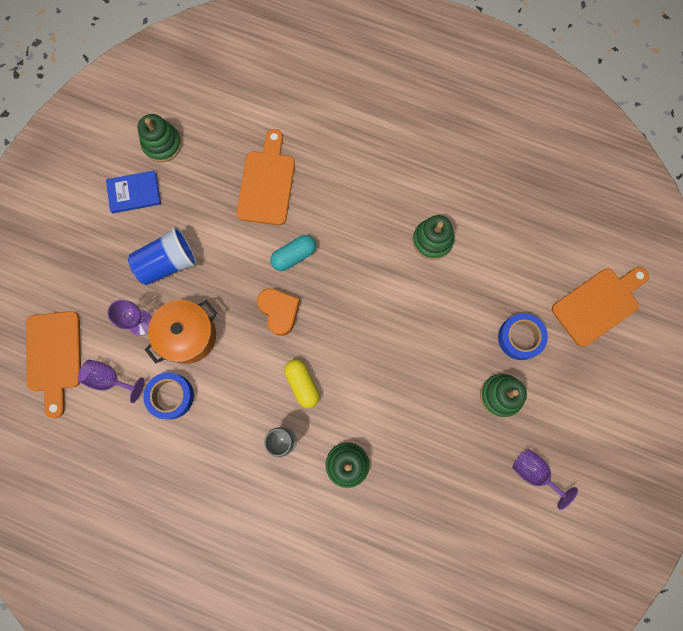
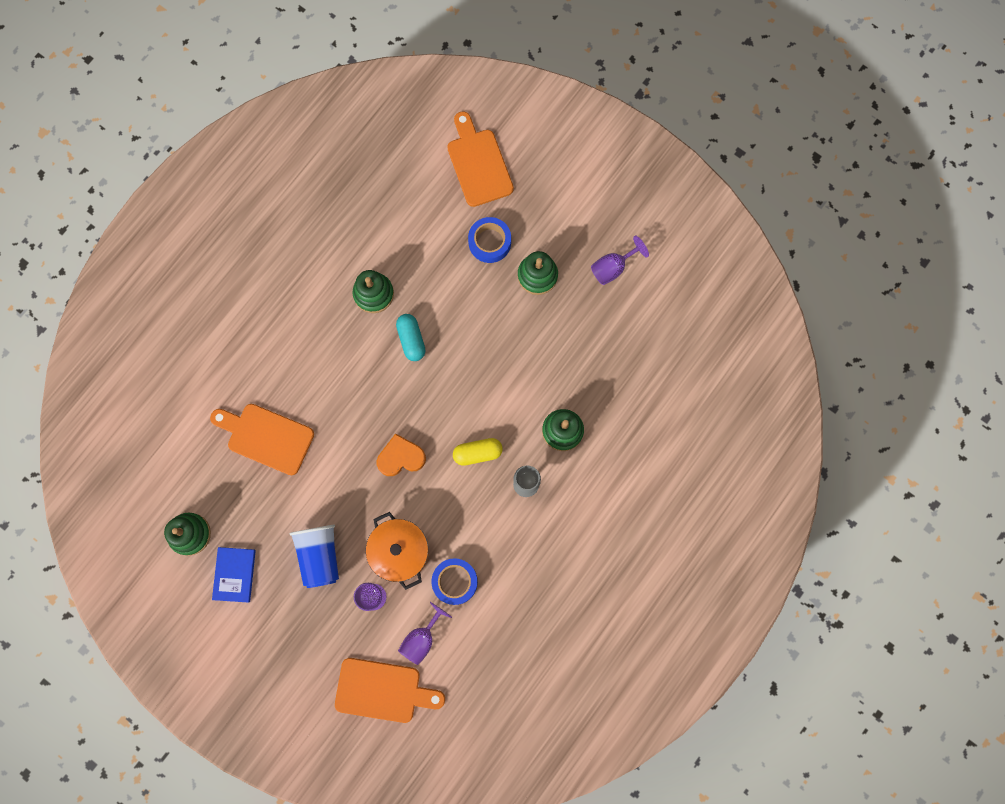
camera: 75 degrees left, 0 degrees up
(294, 256) = (349, 429): turquoise capsule -> turquoise capsule (411, 340)

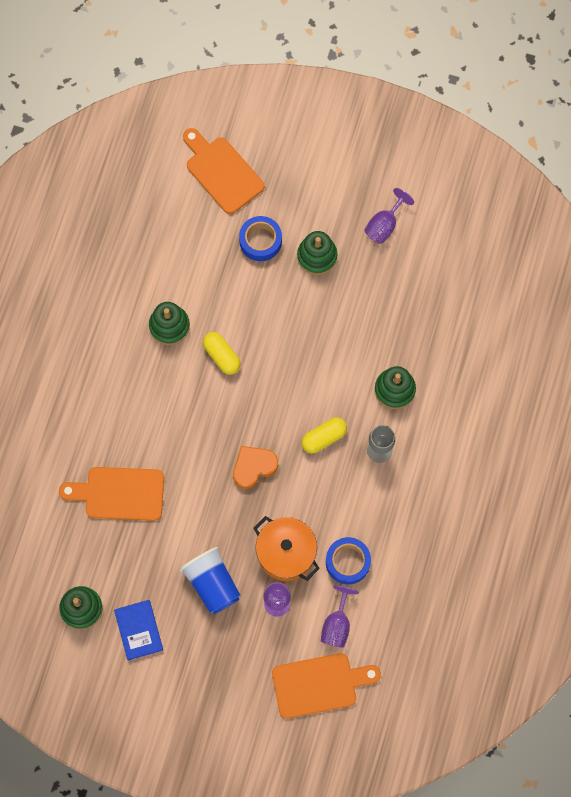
camera: 20 degrees left, 5 degrees down
(411, 340) = (221, 356): turquoise capsule -> yellow capsule

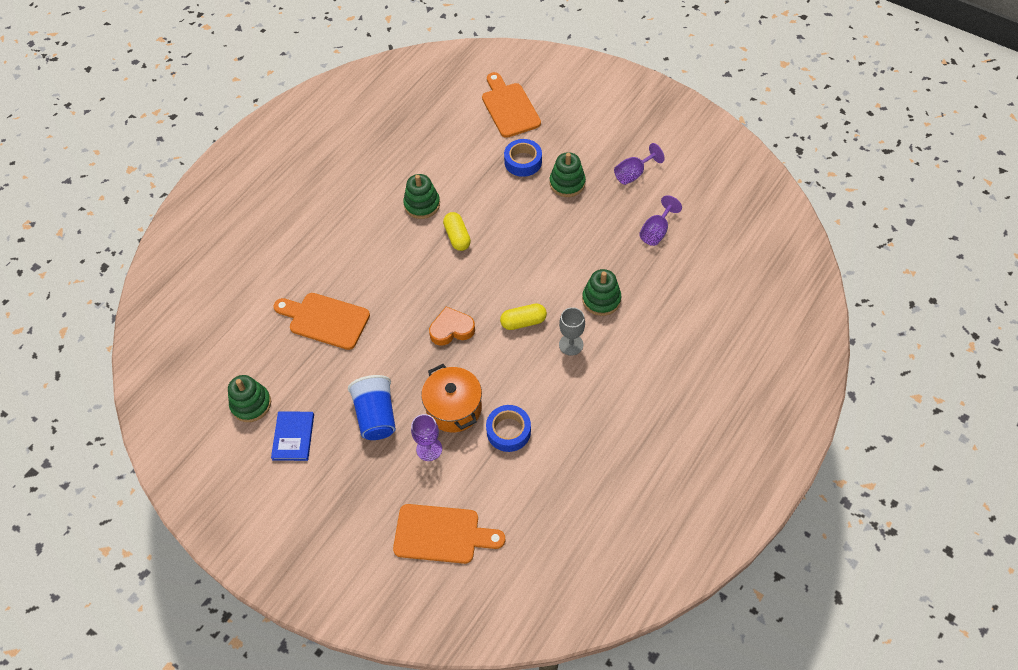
camera: 20 degrees right, 15 degrees down
(337, 624) = (478, 484): purple goblet -> purple goblet (656, 231)

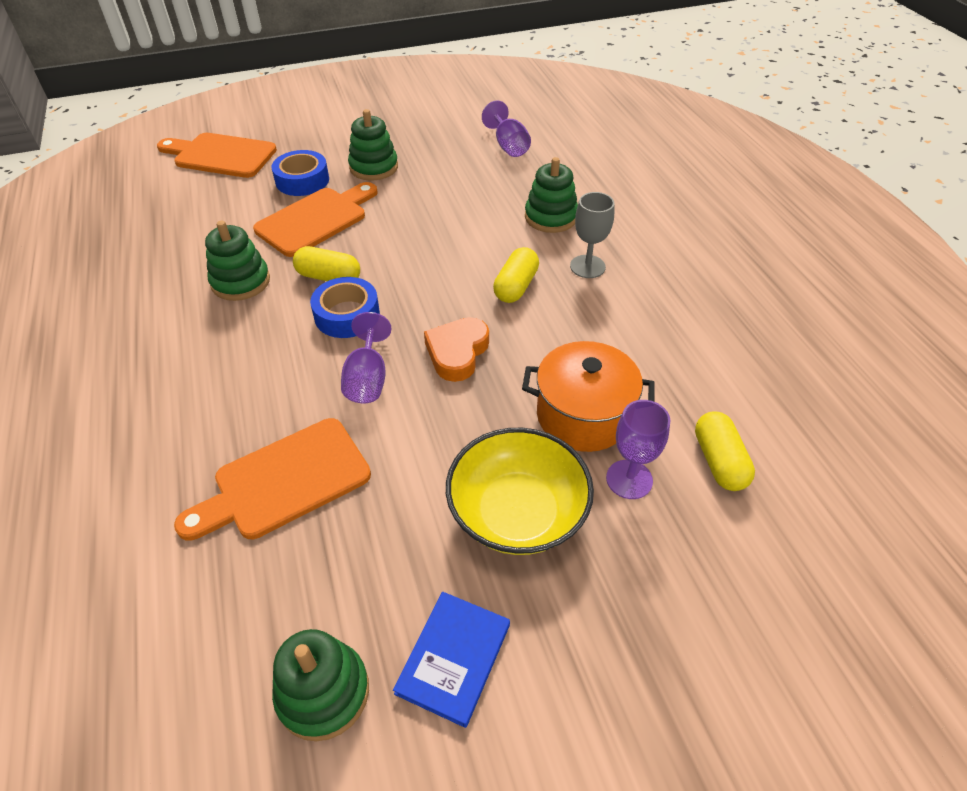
camera: 55 degrees left, 10 degrees down
(293, 437) = (453, 658): blue book -> blue book turned 75 degrees clockwise
(376, 416) = (517, 512): blue cup -> yellow bowl
(442, 534) = (793, 545): orange cutting board -> orange cutting board (316, 219)
(470, 481) = (718, 461): none -> yellow capsule
(508, 431) = (666, 381): blue tape -> blue tape (347, 315)
(633, 174) = (422, 126): purple goblet -> purple goblet (367, 379)

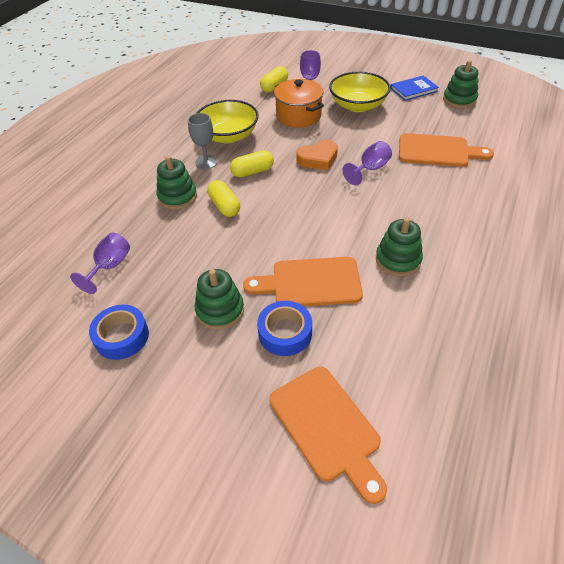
camera: 135 degrees left, 0 degrees up
(329, 277) = (341, 232): yellow capsule -> yellow capsule (224, 206)
(347, 315) = (352, 203): blue tape -> blue tape (122, 336)
(623, 316) = (228, 136): none -> yellow bowl

